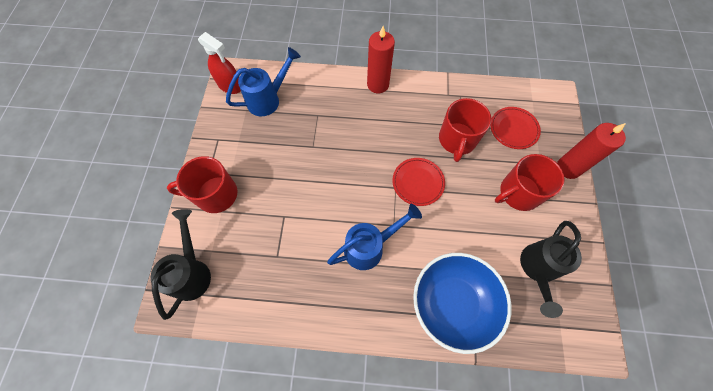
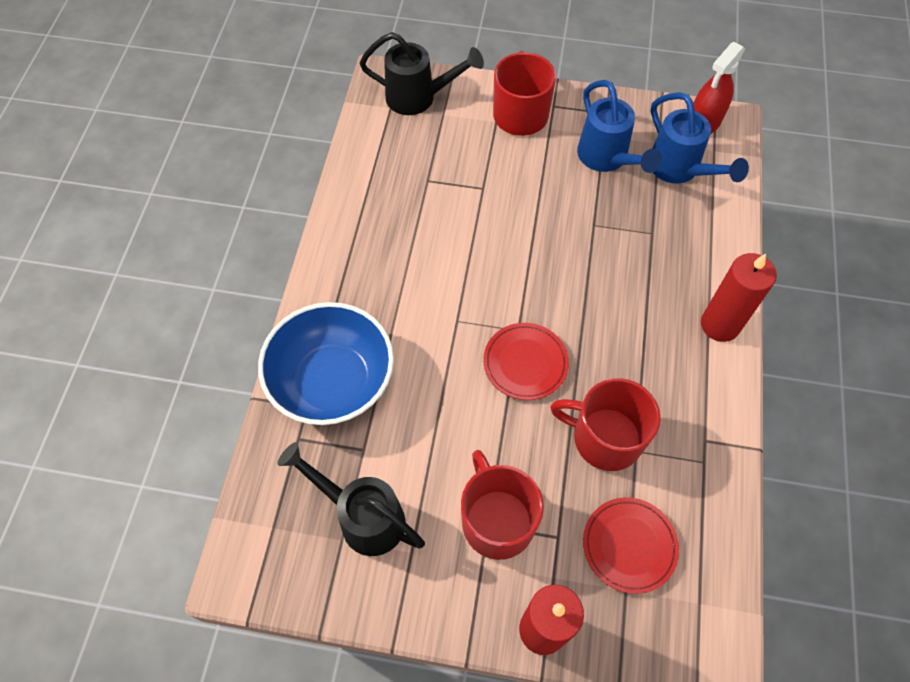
camera: 95 degrees right, 5 degrees down
(370, 247) = (427, 287): blue watering can -> blue watering can (607, 159)

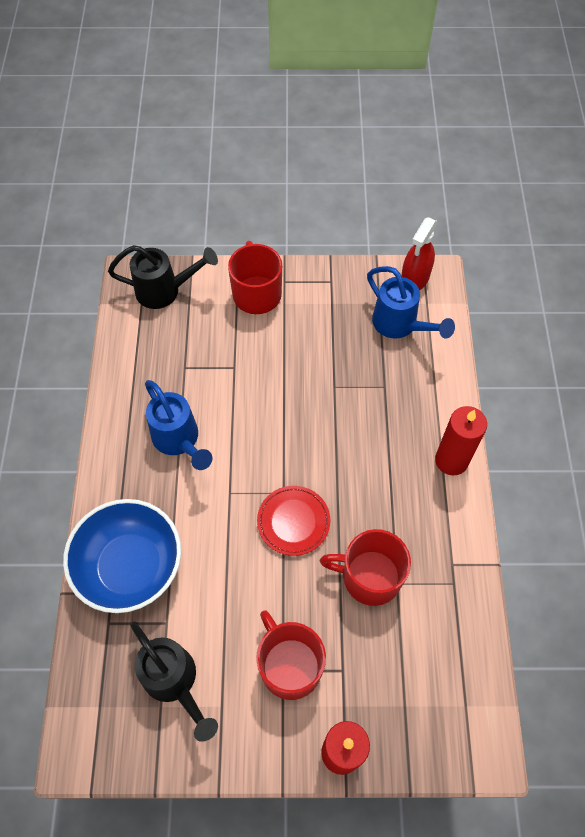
camera: 10 degrees left, 0 degrees up
(362, 516) = (175, 682): black watering can -> black watering can turned 150 degrees counterclockwise
(607, 159) = (337, 325): blue watering can -> blue watering can (179, 441)
(629, 545) = (402, 667): red plate -> none

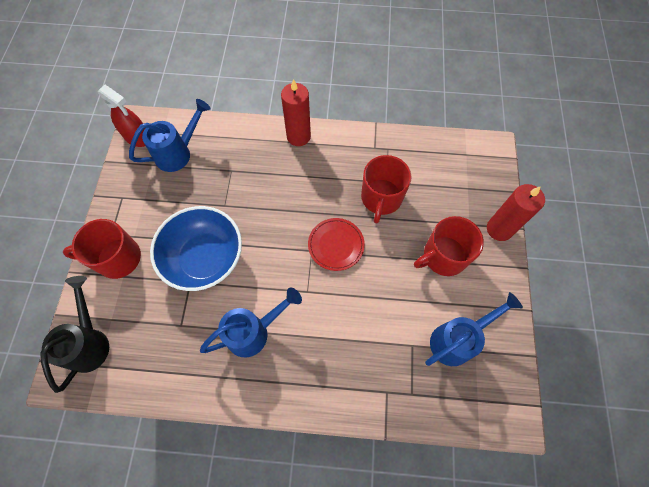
camera: 85 degrees left, 5 degrees up
(130, 566) = (365, 375): blue bowl -> blue bowl (205, 258)
(175, 682) = (457, 339): black watering can -> blue watering can

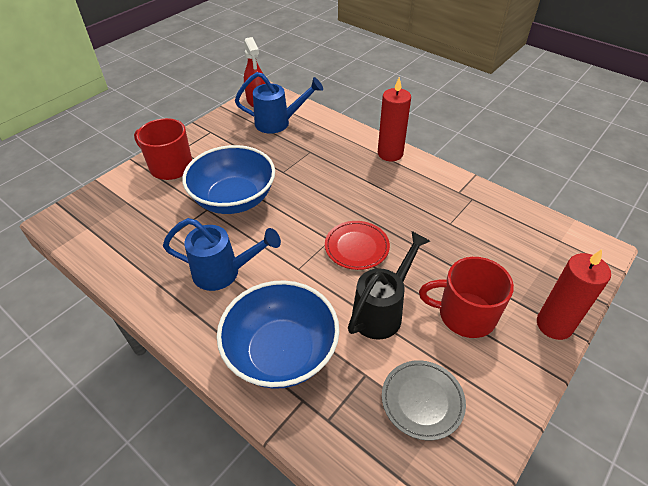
camera: 35 degrees right, 20 degrees down
(90, 341) = (99, 208): black watering can -> black watering can (382, 310)
(347, 368) = (281, 352): none -> blue bowl
(381, 198) = (433, 233): red mug -> none
(457, 339) = (422, 401): blue watering can -> grey plate

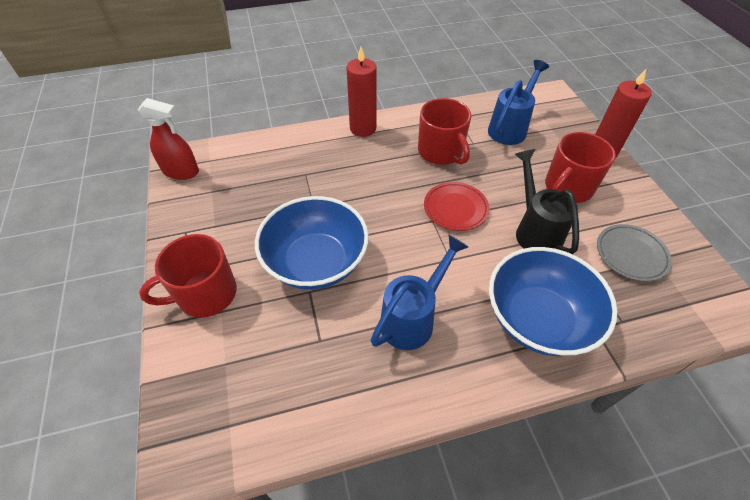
camera: 55 degrees left, 5 degrees up
(279, 123) = (237, 173): blue watering can -> blue watering can (510, 128)
(414, 209) = (441, 152): none -> red mug

